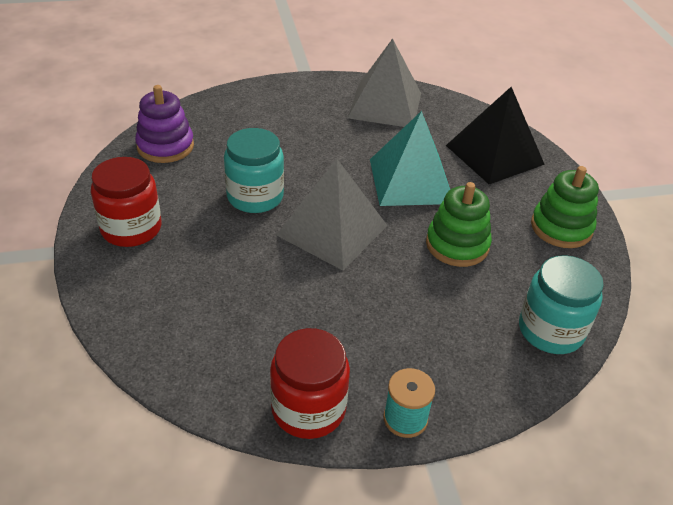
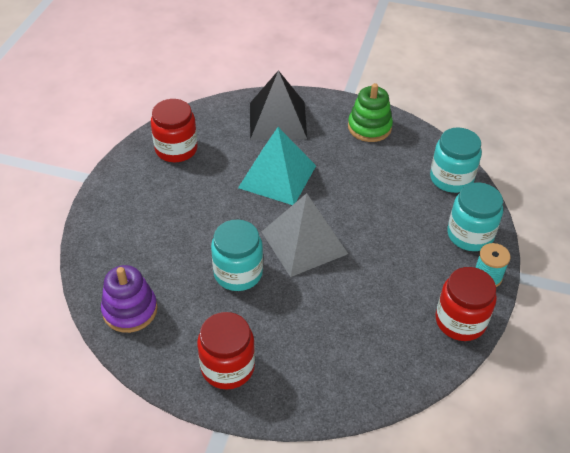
camera: 60 degrees left, 5 degrees up
(385, 105) = (176, 149): grey pyramid -> red jar
(457, 245) = (357, 184): green stacking toy -> none
(465, 378) = (470, 235): none -> turquoise jar

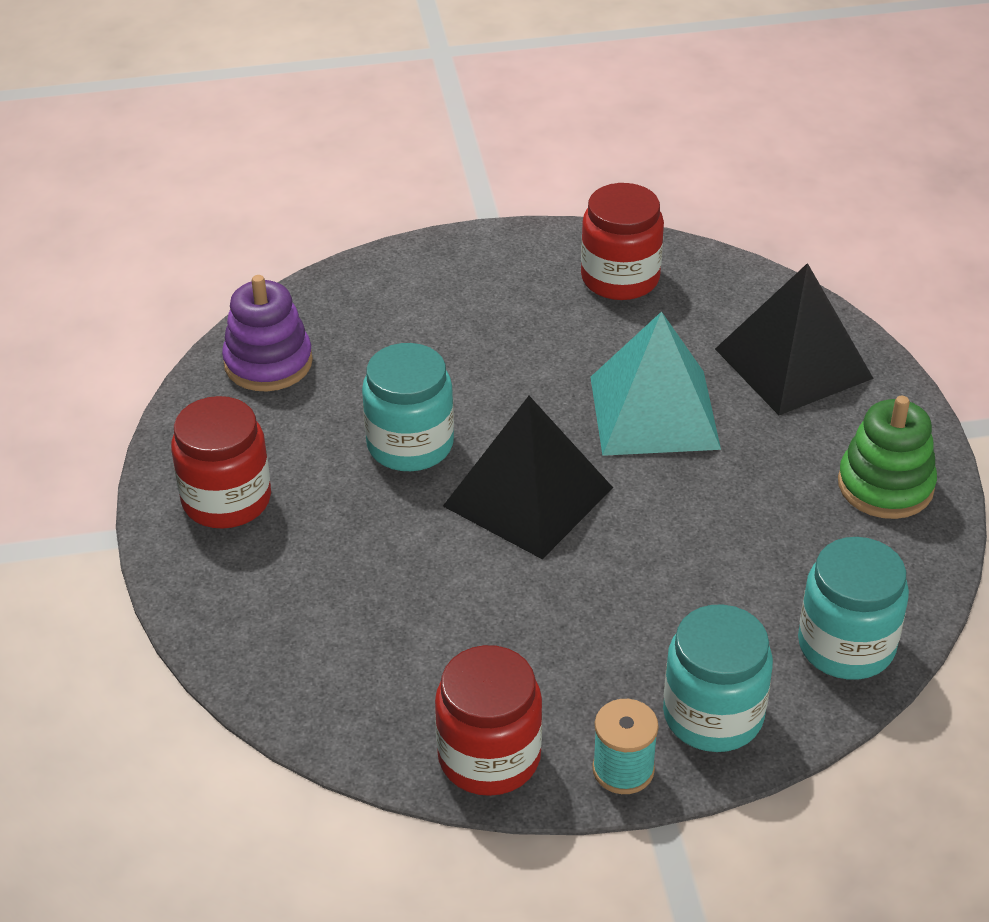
camera: 65 degrees right, 5 degrees down
(304, 242) = (528, 496): grey pyramid -> black pyramid

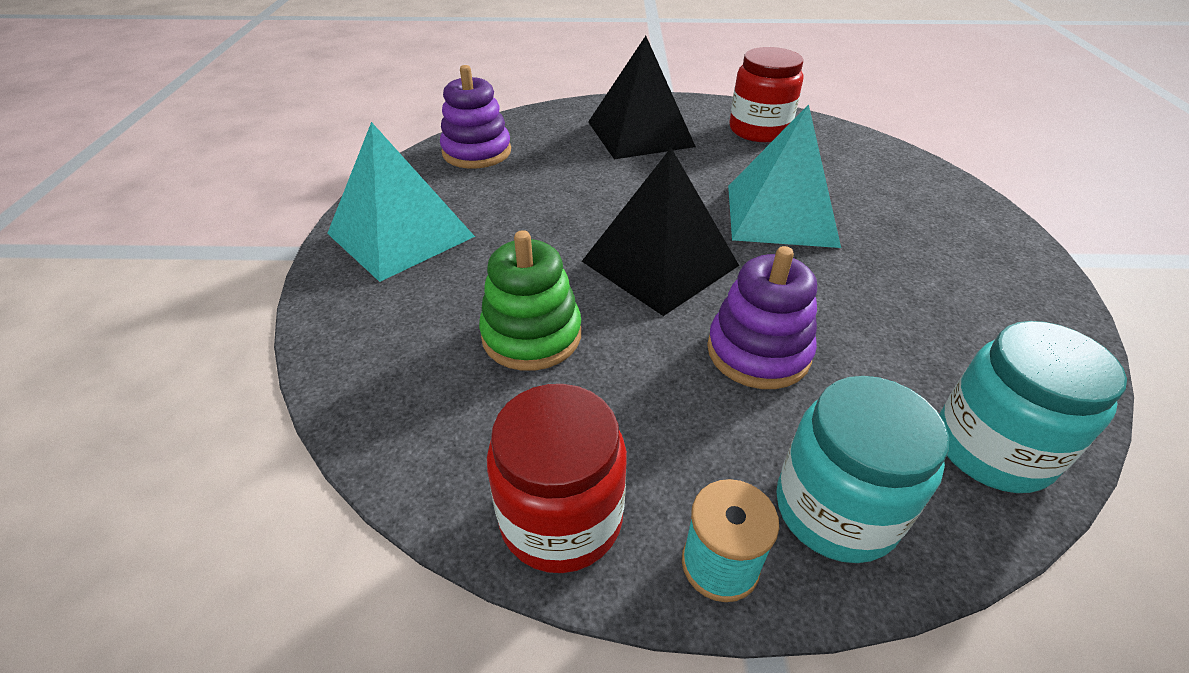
camera: 10 degrees right, 0 degrees up
(226, 500) = (400, 235): red jar -> turquoise pyramid
(410, 444) = (567, 214): turquoise jar -> none
(640, 584) = (758, 352): none -> purple stacking toy
(793, 363) = (904, 194): black pyramid -> black pyramid (640, 134)
(885, 485) = (1006, 295): green stacking toy -> green stacking toy (531, 335)

